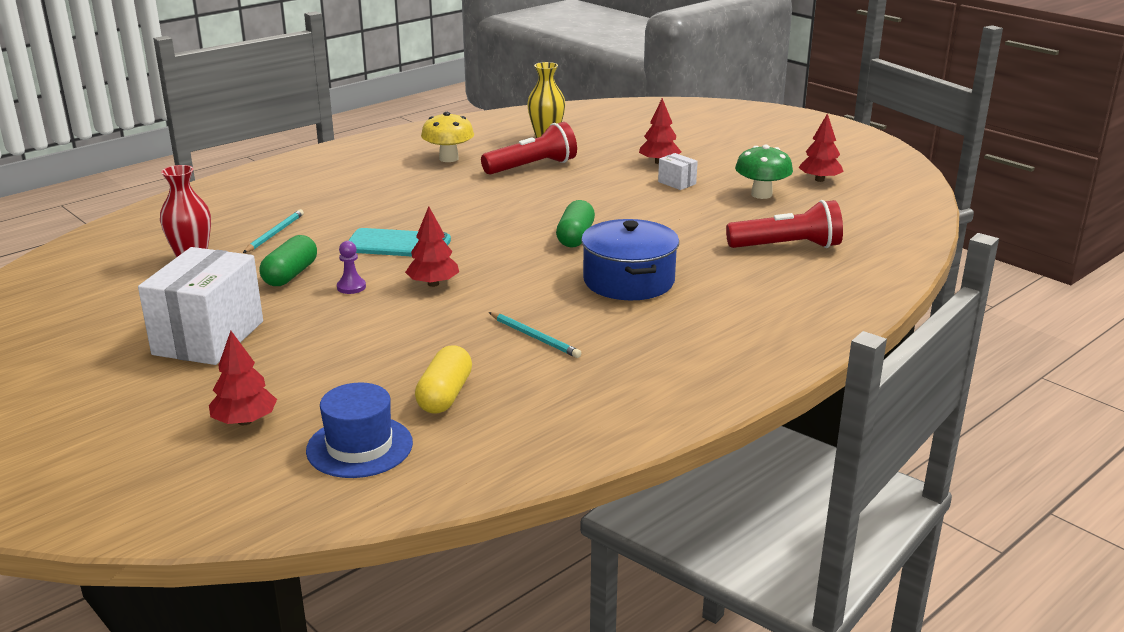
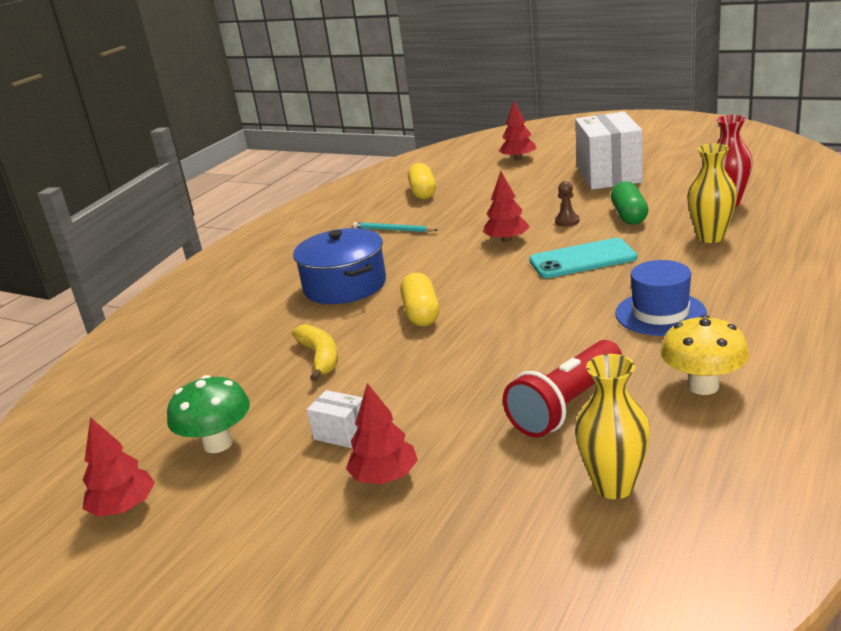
camera: 165 degrees right, 0 degrees up
(275, 233) = (710, 237): turquoise pencil -> yellow vase
(351, 287) = (567, 221): purple pawn -> brown pawn
(359, 447) = (445, 167): blue hat -> blue hat (660, 313)
(575, 237) = (421, 313): green capsule -> yellow capsule
(676, 225) = (320, 358): none -> yellow banana
(787, 247) = (193, 363): red flashlight -> none

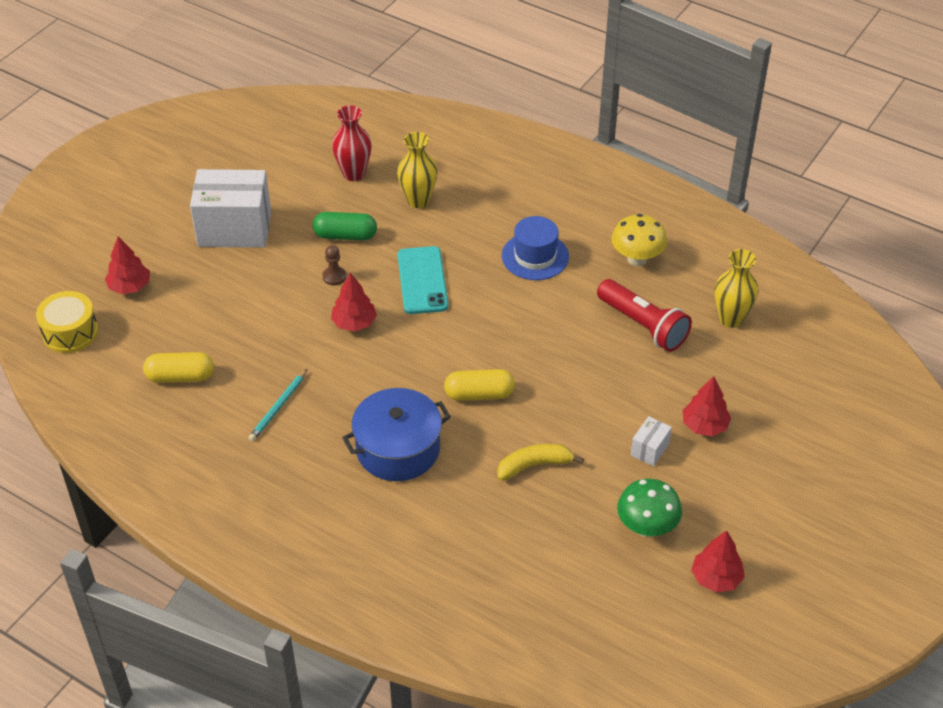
camera: 90 degrees left, 20 degrees up
(462, 154) = (70, 332): none -> yellow drum

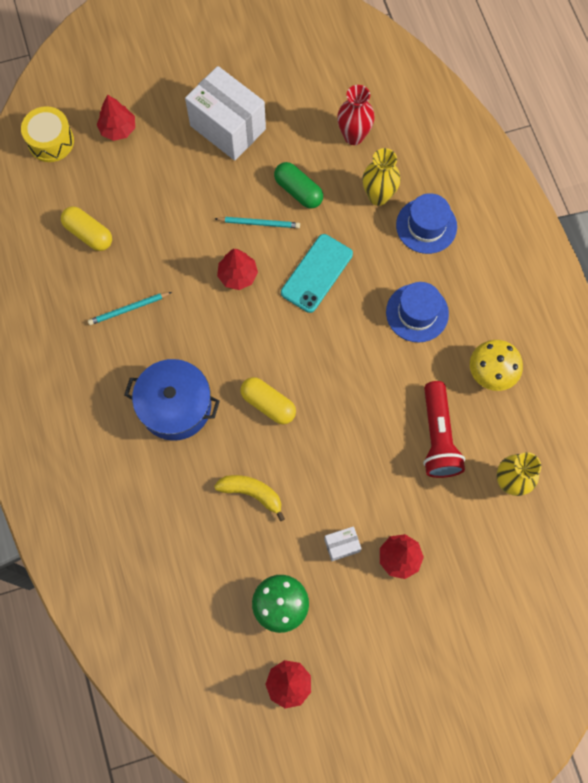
camera: 40 degrees right, 25 degrees up
(334, 277) = (259, 223): brown pawn -> turquoise pencil
(479, 197) = (426, 226): none -> blue hat

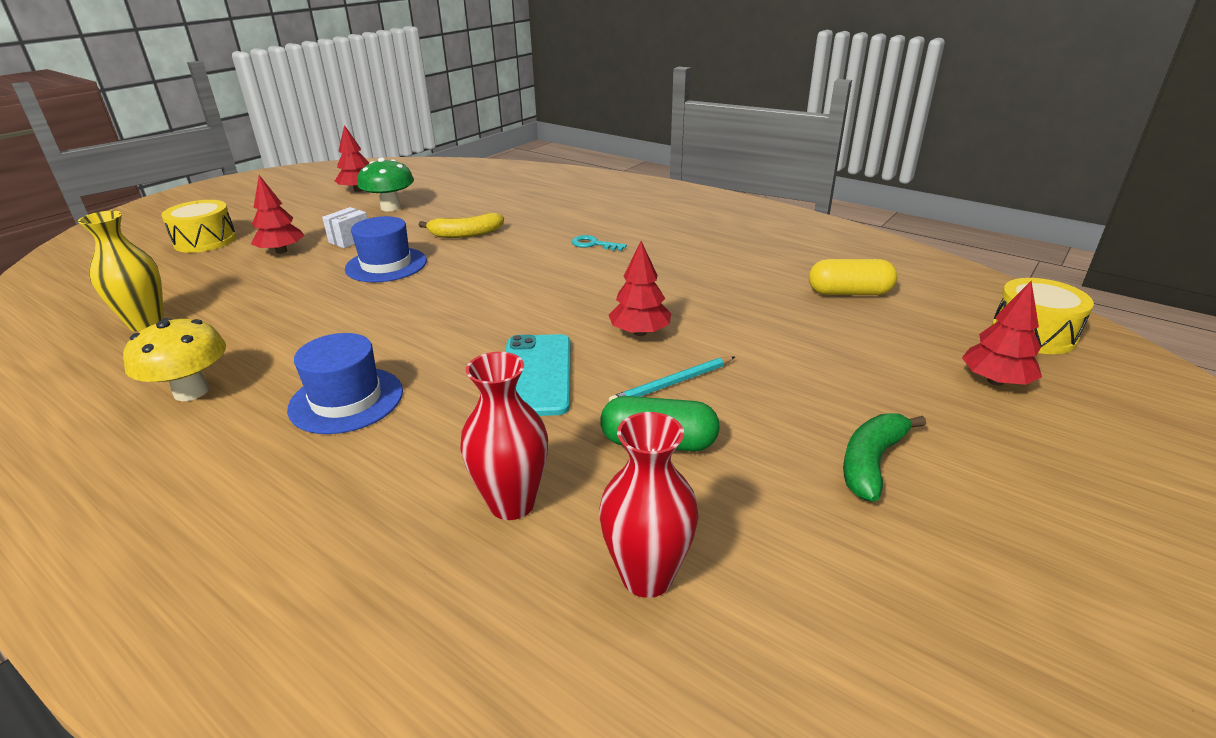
camera: 145 degrees right, 40 degrees down
(128, 309) = (722, 270): turquoise pencil -> none
(175, 406) = (594, 244): blue pot -> turquoise key
(228, 127) = (871, 462): white box -> green banana
(268, 404) = (498, 274): yellow capsule -> none
(378, 196) = (512, 503): yellow vase -> red vase
(426, 226) = (385, 506): blue hat -> blue hat (386, 265)
(438, 437) = (263, 320): red flashlight -> none
(453, 629) = (205, 241): none -> yellow drum

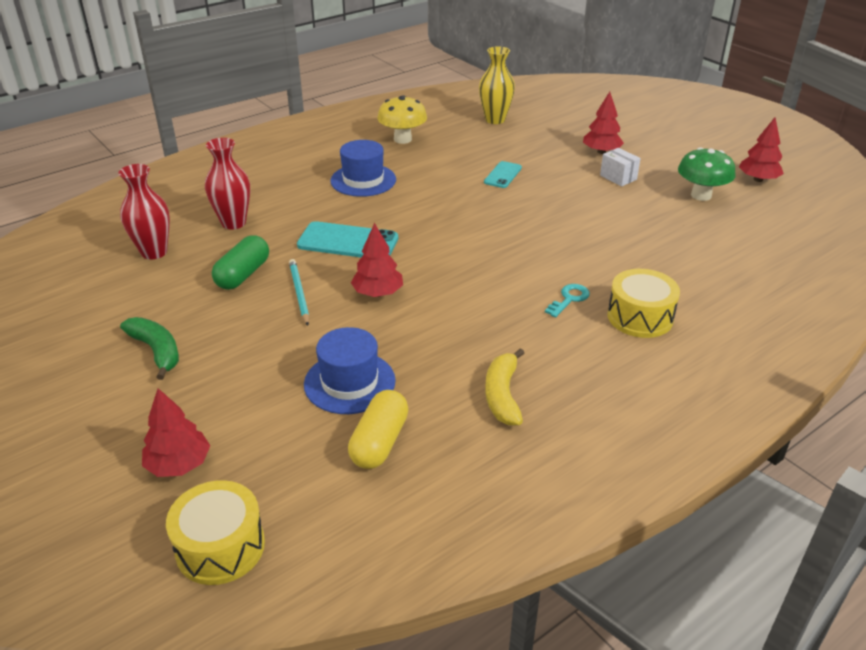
camera: 105 degrees right, 5 degrees up
(205, 241) = (633, 123): yellow drum -> yellow drum (640, 317)
(338, 298) = (503, 175): none -> turquoise phone
(386, 265) = (557, 192): blue hat -> blue hat (349, 382)
(465, 234) = (617, 230): yellow banana -> yellow banana (502, 395)

